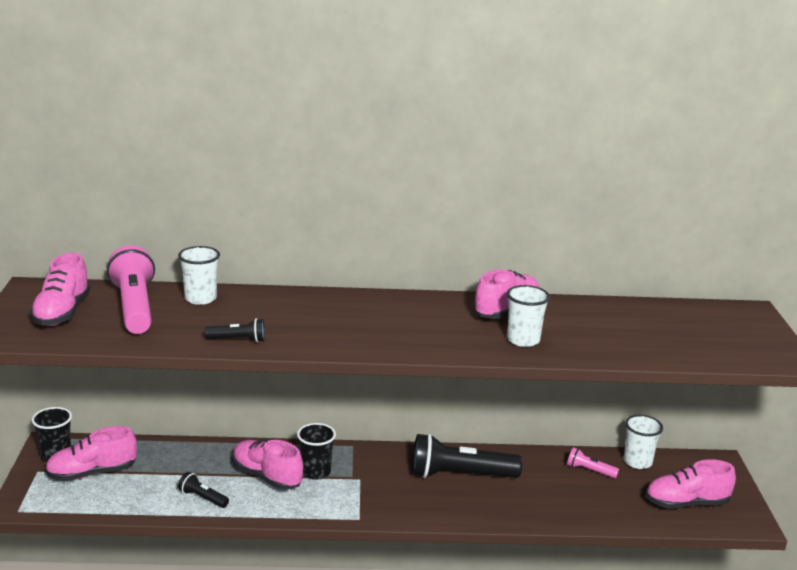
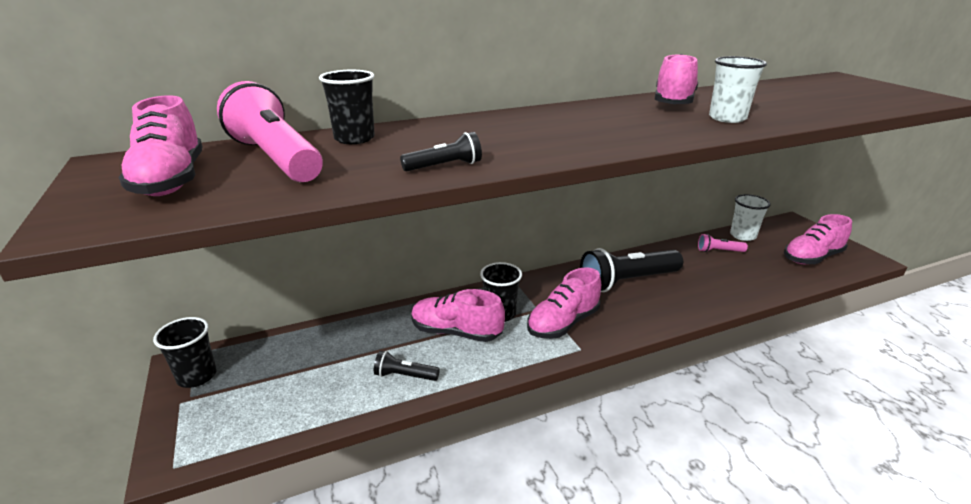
camera: 20 degrees left, 5 degrees up
(92, 473) = (254, 385): pink shoe -> pink shoe (563, 323)
(200, 298) = (354, 139): white cup -> black cup

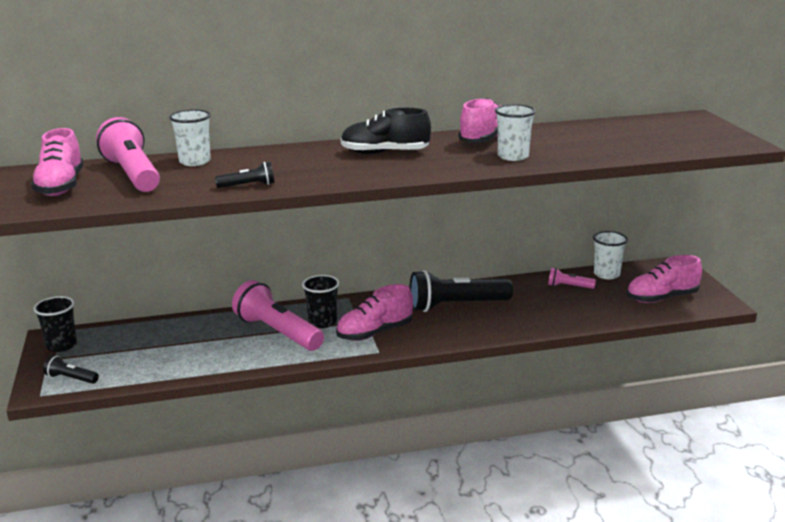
camera: 10 degrees right, 5 degrees down
(354, 139) = (195, 162): black cup -> white cup
(405, 376) = (223, 358): black flashlight -> black flashlight (71, 378)
(456, 332) = (278, 332): pink shoe -> pink flashlight
(580, 120) = (385, 153): none -> black shoe

